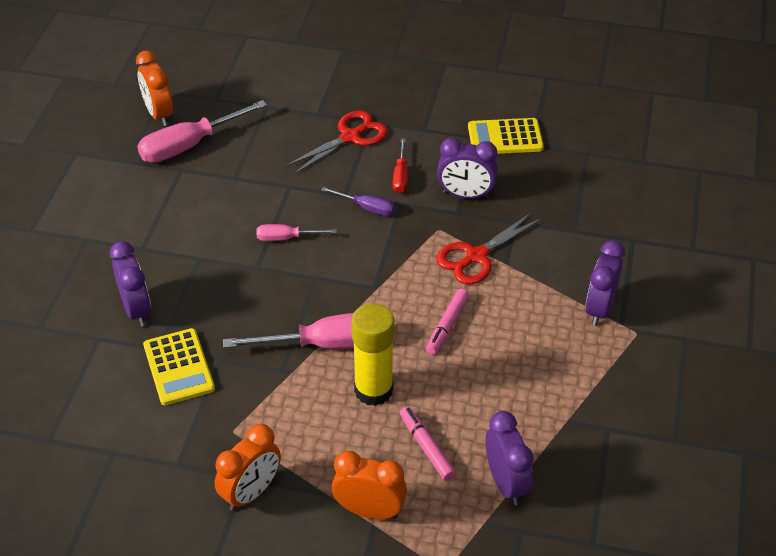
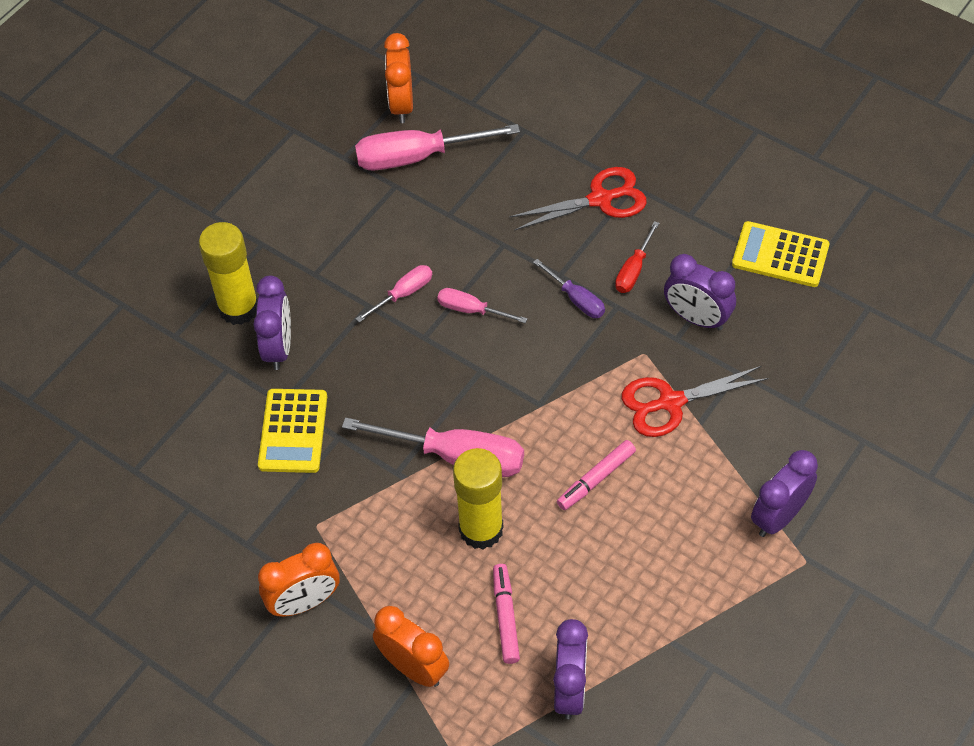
camera: 25 degrees right, 10 degrees up
(87, 291) = (238, 308): none -> yellow glue stick
(225, 242) = (403, 294): none -> pink screwdriver

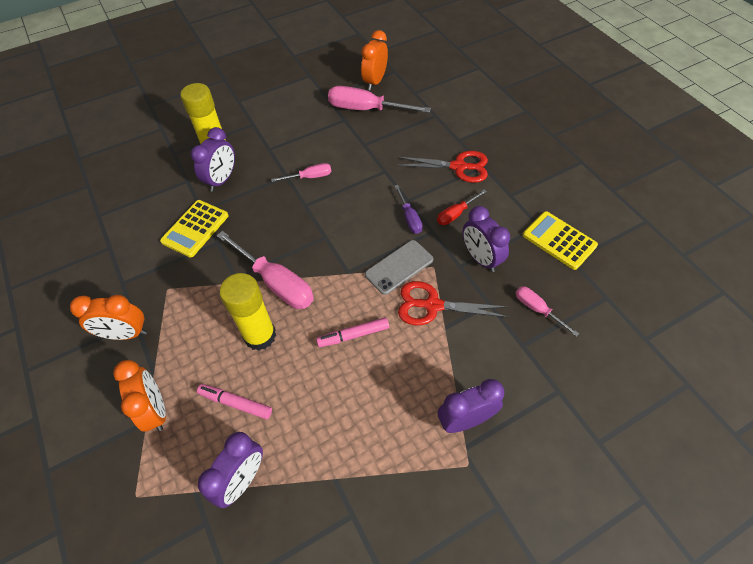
camera: 25 degrees right, 0 degrees up
(471, 310) = (342, 200): pink screwdriver -> pink screwdriver (537, 309)
(505, 617) = (236, 403): pink marker -> pink marker turned 90 degrees counterclockwise
(601, 371) = (399, 267): none -> grey phone

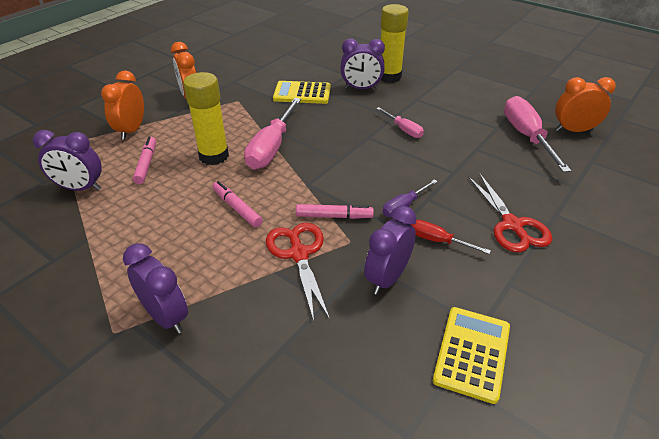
camera: 65 degrees right, 15 degrees down
(156, 410) = (131, 130): orange clock -> orange clock turned 150 degrees clockwise
(399, 267) = (334, 216): grey phone -> pink marker
(537, 309) = (342, 352): pink screwdriver -> none

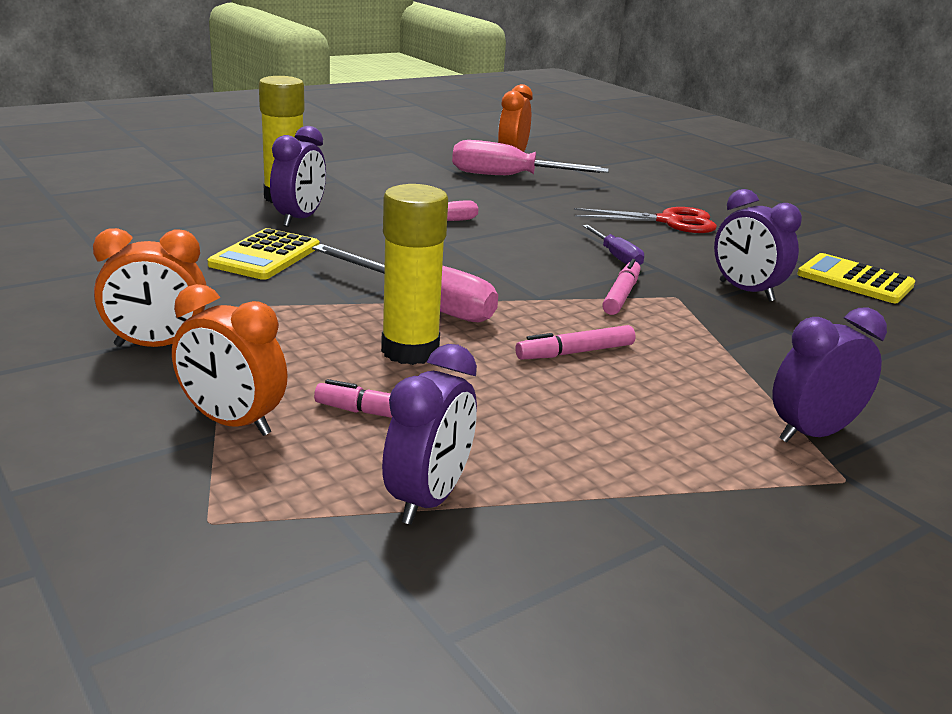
camera: 75 degrees left, 15 degrees down
(299, 254) = (694, 328): red scissors -> none
(437, 241) = (686, 256): red screwdriver -> none

